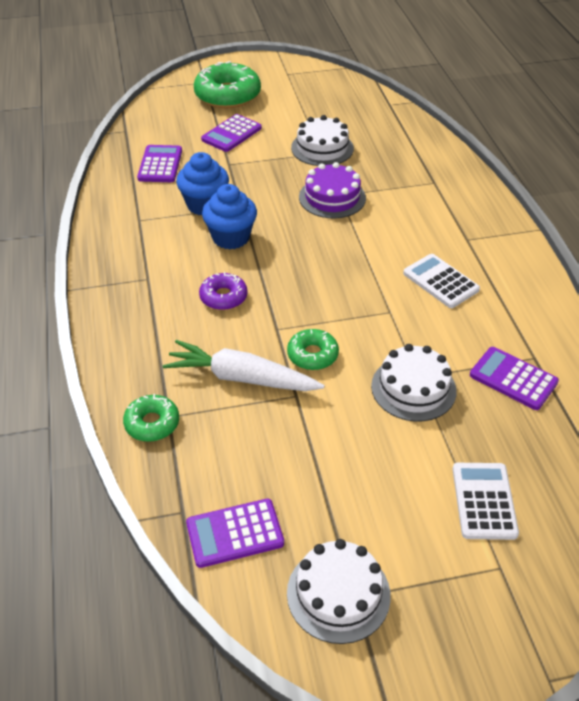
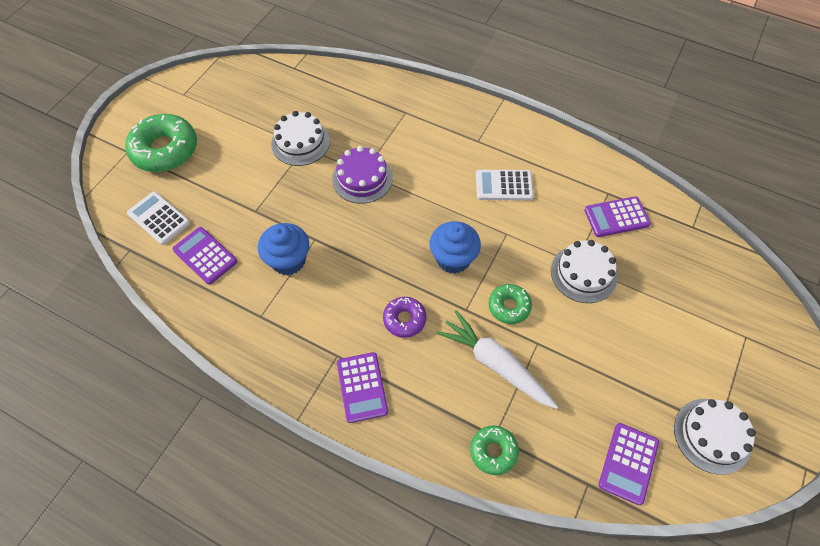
camera: 50 degrees left, 15 degrees up
(231, 134) = (219, 183): purple calculator -> purple calculator (362, 387)
(231, 237) = (344, 270): blue cupcake -> blue cupcake (453, 259)
(242, 378) = (495, 364): white carrot -> white carrot turned 75 degrees clockwise
(484, 501) = (696, 307): white calculator -> white calculator (159, 218)

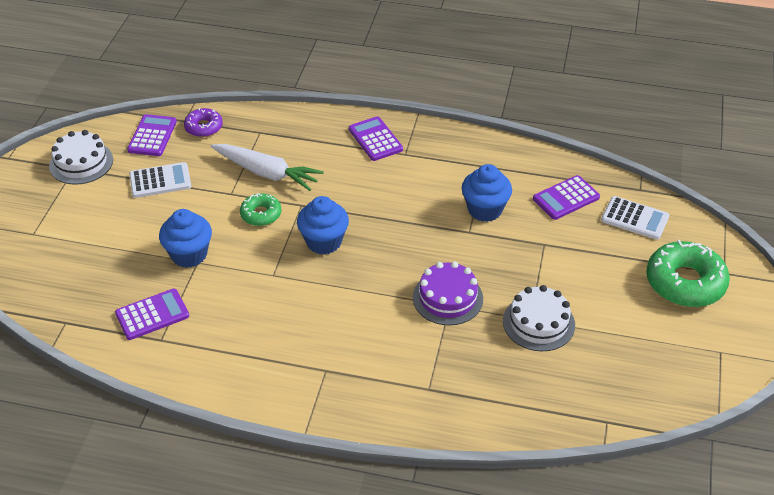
camera: 165 degrees right, 15 degrees down
(205, 256) = (566, 198): purple calculator -> purple calculator turned 120 degrees clockwise
(404, 319) = (356, 187): purple donut -> purple donut (204, 127)
(493, 451) = (259, 124): green donut -> none
(504, 185) = (284, 323): white calculator -> white calculator (160, 181)
(583, 273) = (189, 254): white cake -> blue cupcake

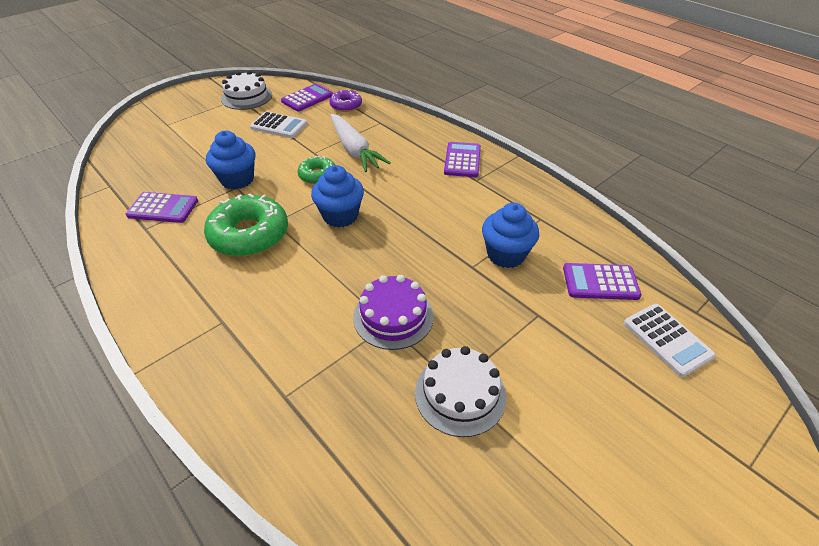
camera: 35 degrees right, 0 degrees up
(685, 282) = (682, 449): green donut -> green donut (249, 235)

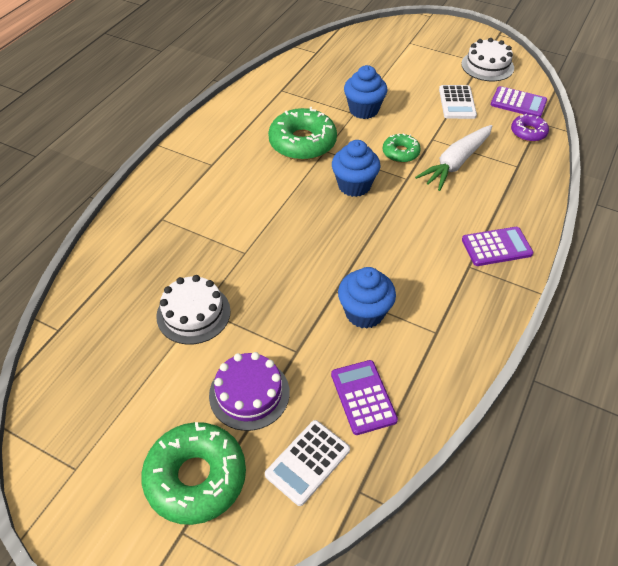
camera: 70 degrees right, 5 degrees up
(163, 208) = (307, 88): purple calculator -> none
(393, 316) = (254, 253): purple cake -> purple cake (249, 393)
(684, 439) = (196, 477): none -> green donut

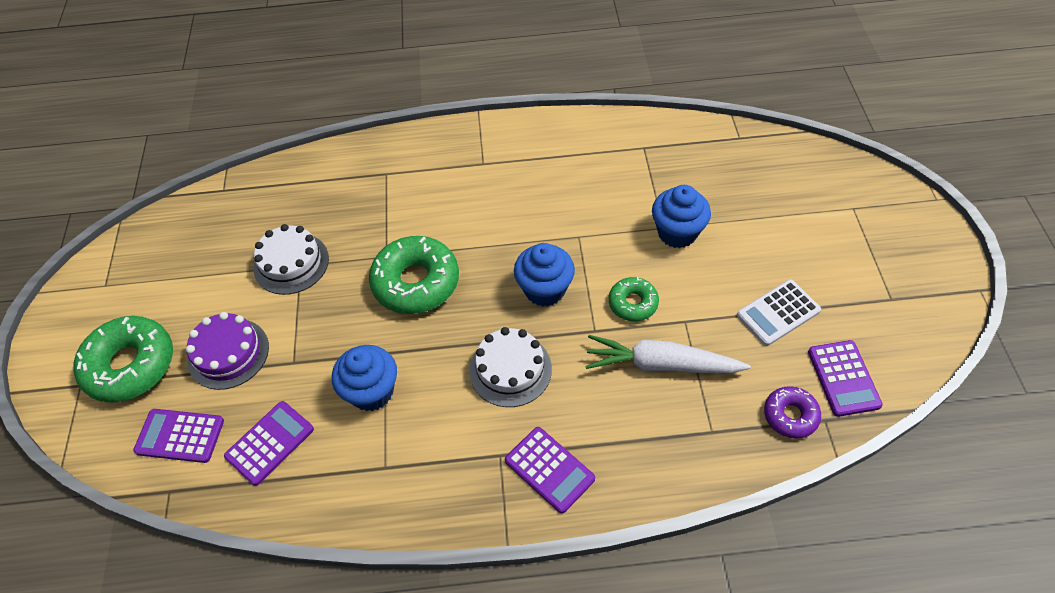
camera: 60 degrees right, 5 degrees up
(302, 143) = (574, 212): green donut -> green donut (416, 282)
(307, 462) = (180, 436): white calculator -> purple calculator
(487, 66) = (890, 309): white cake -> white cake (510, 369)

